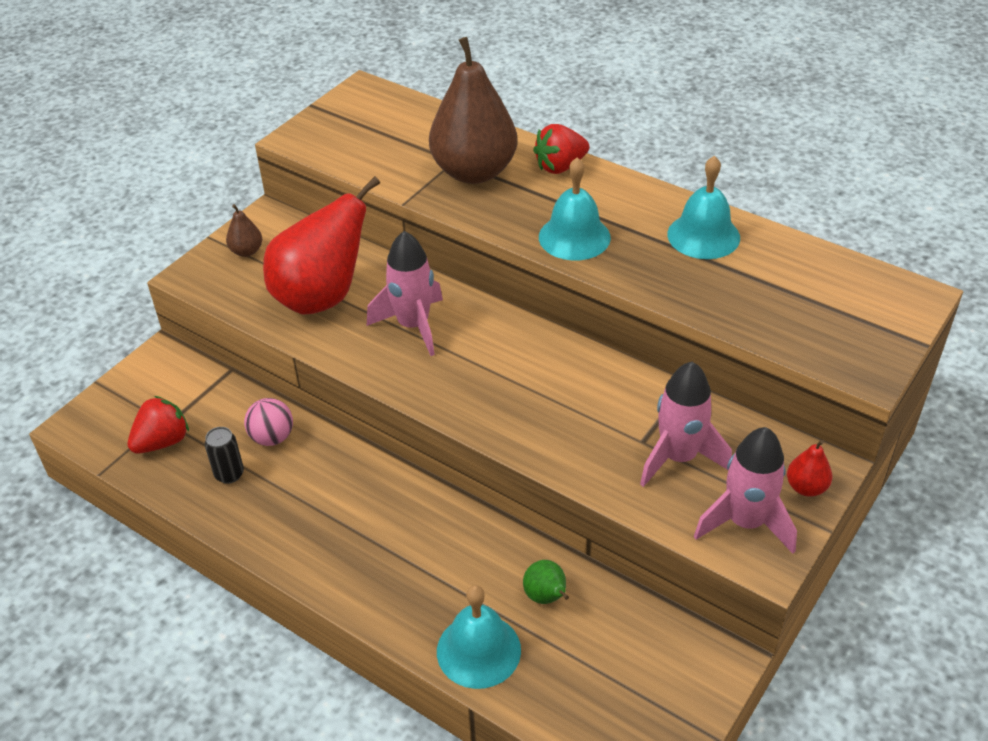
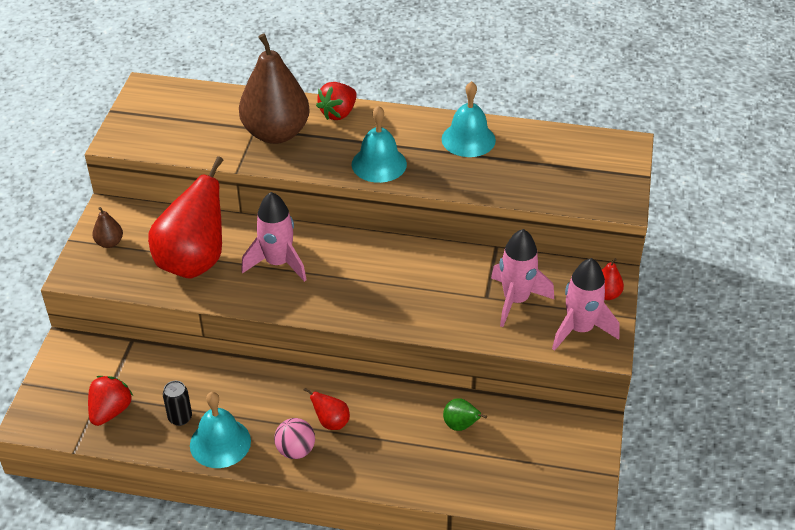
camera: 25 degrees left, 0 degrees up
(272, 437) = (197, 381): pink ball -> pink ball (295, 450)
(392, 538) = (331, 422): none -> red pear
(478, 650) = (434, 475): turquoise bell -> turquoise bell (220, 443)

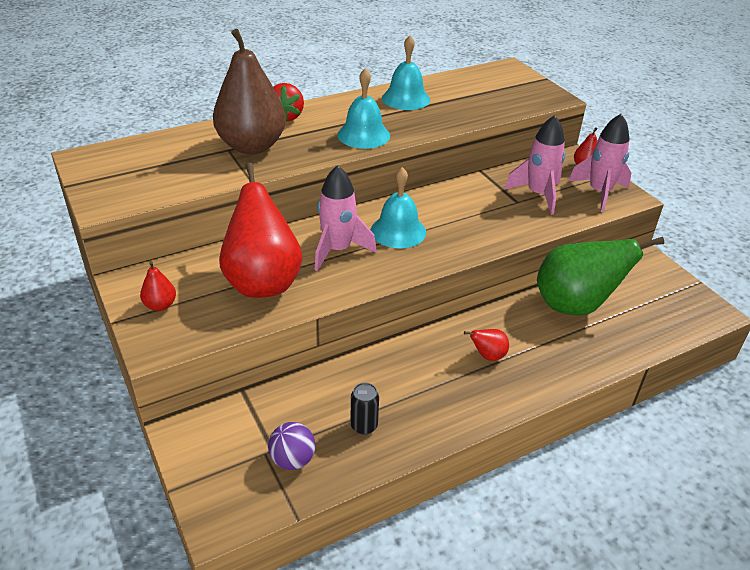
camera: 40 degrees left, 5 degrees down
(109, 243) = (160, 305): brown pear -> red pear
(110, 411) = (292, 460): red strawberry -> purple ball
(220, 443) = (423, 424): turquoise bell -> turquoise bell (398, 231)
(295, 450) = (488, 392): pink ball -> none
(460, 425) = (575, 306): green pear -> green pear, size x2.41

